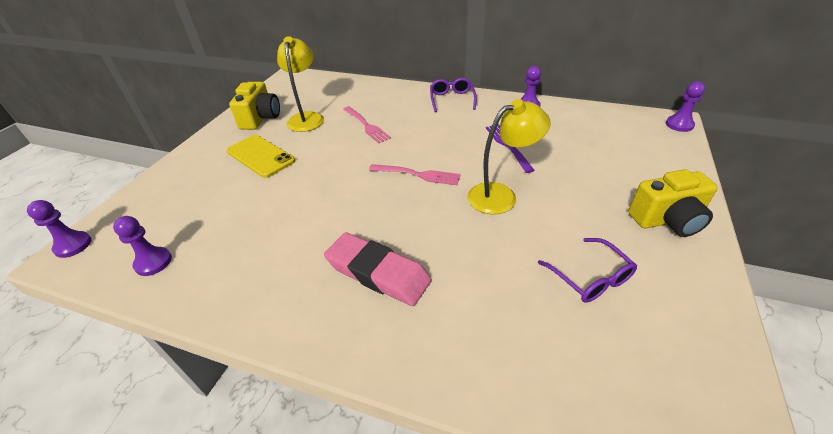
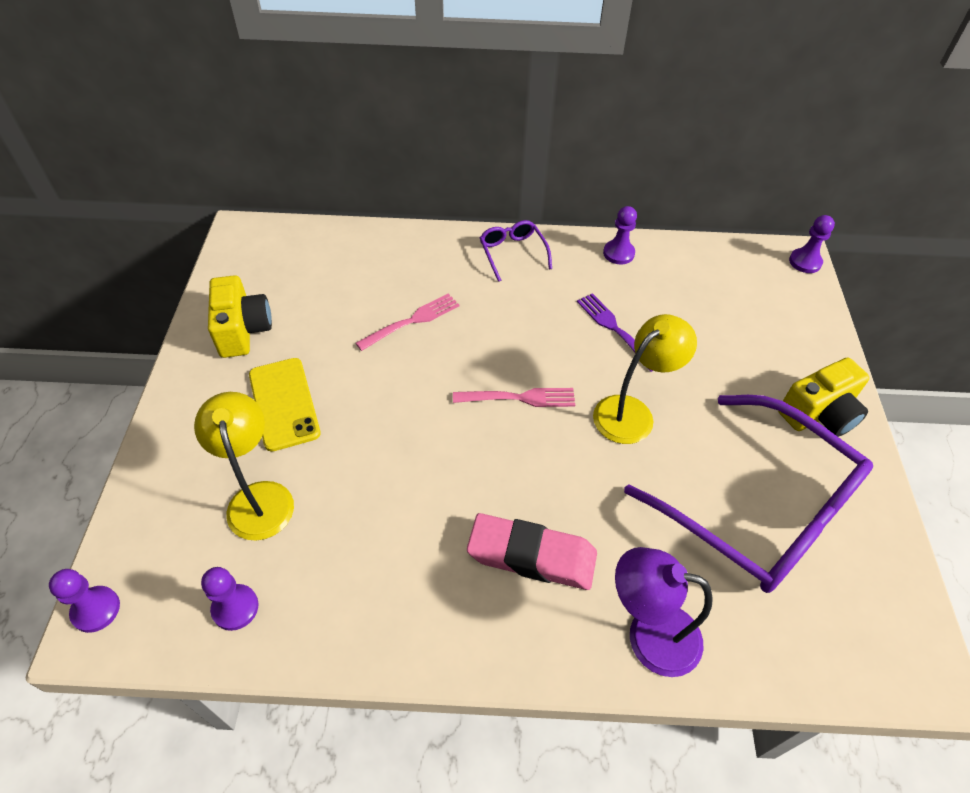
camera: 20 degrees left, 10 degrees up
(260, 156) = (284, 403): yellow phone -> yellow phone turned 45 degrees clockwise
(307, 118) = (315, 319): yellow lamp -> yellow lamp (258, 497)
(366, 125) = (412, 321): pink fork -> pink fork turned 75 degrees counterclockwise
(450, 353) = (648, 635): none -> purple lamp
(590, 278) = (760, 509): purple glasses -> purple glasses, size x2.35

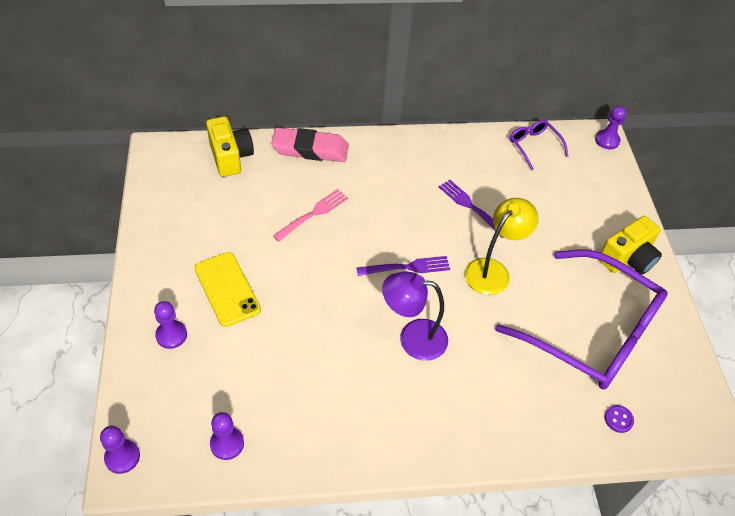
camera: 10 degrees left, 0 degrees up
(243, 330) = (180, 233): yellow camera -> yellow camera (230, 157)
(258, 497) = (225, 362): yellow lamp -> none
(512, 253) = (382, 151): purple glasses -> purple glasses (534, 146)
(519, 398) = (407, 267): pink fork -> purple fork
(531, 555) = (436, 382): pink eraser -> pink eraser (310, 149)
(618, 253) = (465, 144): purple pawn -> purple pawn (171, 335)
(648, 635) = (526, 428): purple lamp -> purple lamp (412, 338)
(785, 638) = (618, 419): none -> purple button

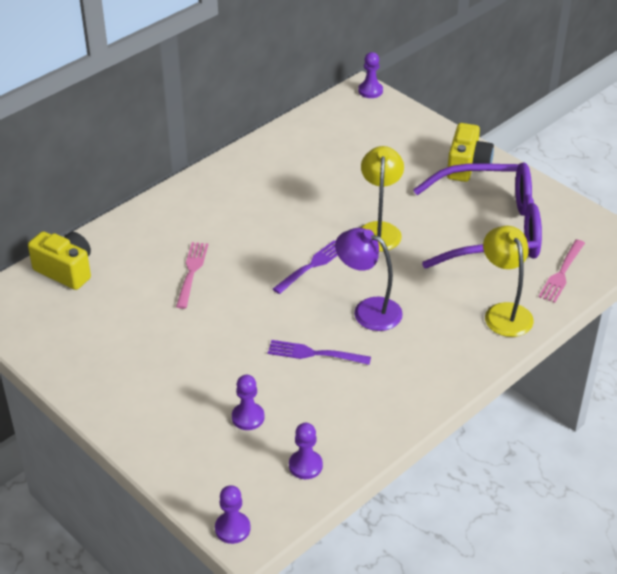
camera: 35 degrees left, 10 degrees down
(171, 335) = (172, 426): purple pawn -> purple pawn (248, 417)
(227, 289) = (181, 367): yellow phone -> none
(310, 149) = (132, 226): pink eraser -> none
(412, 338) = (368, 310): purple lamp -> purple lamp turned 60 degrees clockwise
(471, 207) = (315, 195): purple fork -> purple fork (314, 354)
(527, 421) = (504, 312): none -> yellow lamp
(534, 146) = (318, 124): purple glasses -> none
(618, 419) = (562, 273): purple button -> pink fork

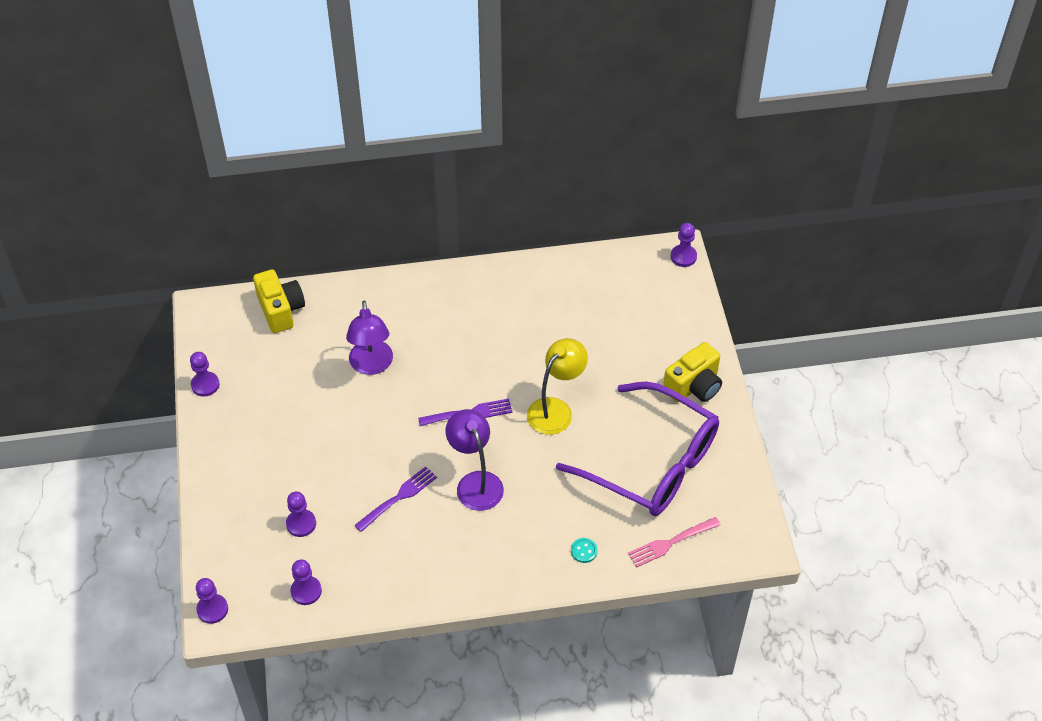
camera: 35 degrees right, 10 degrees up
(47, 359) = (205, 385): none -> purple pawn
(192, 272) = (371, 365): pink fork -> purple lamp
(314, 354) = (398, 498): purple fork -> purple fork turned 90 degrees clockwise
(504, 312) = (584, 551): yellow lamp -> turquoise button

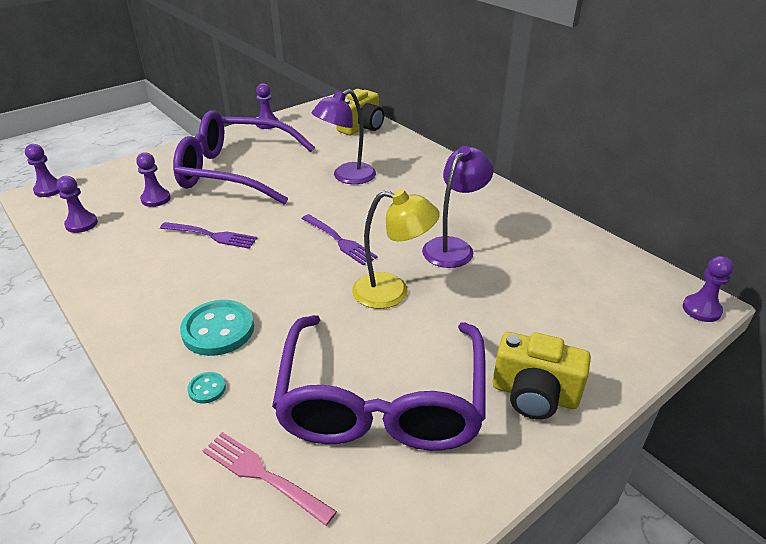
camera: 60 degrees right, 15 degrees down
(293, 447) = (235, 171): none -> purple glasses
(475, 482) = (258, 273): purple lamp -> purple lamp (453, 247)
(528, 528) = (218, 330): none -> turquoise button

